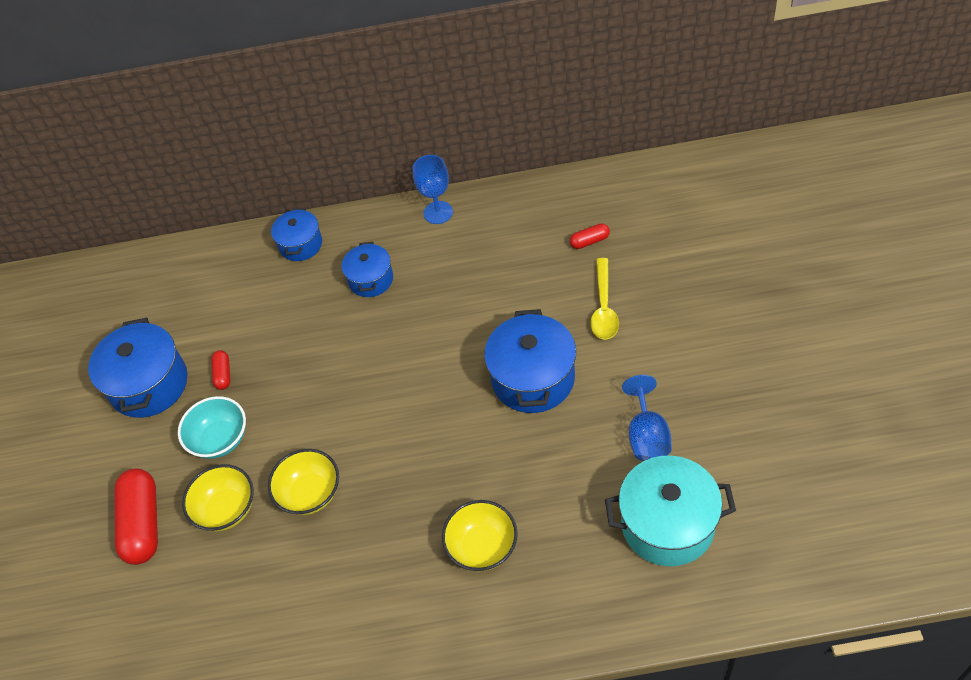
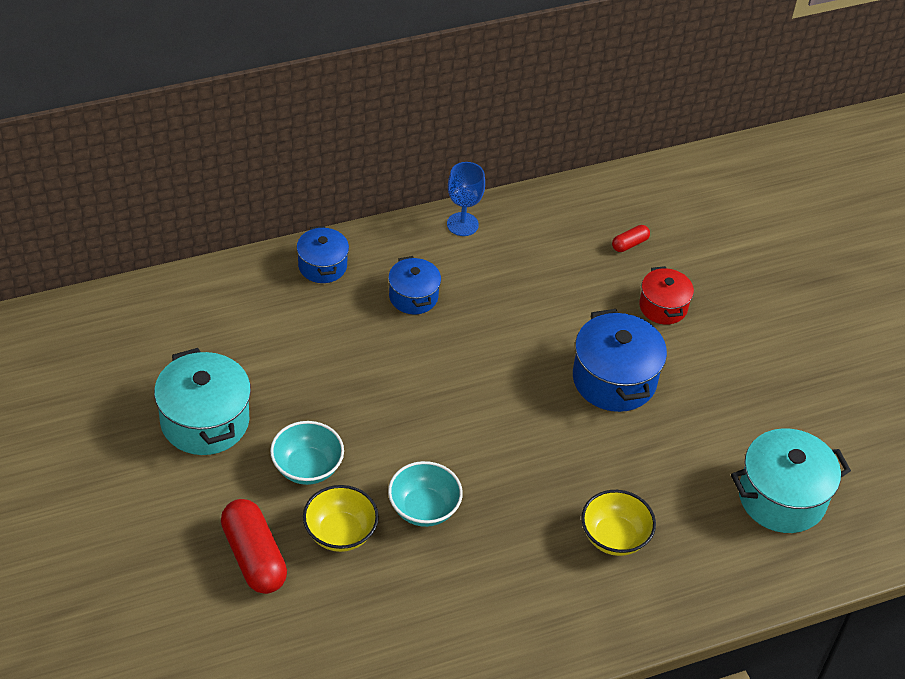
camera: 25 degrees left, 5 degrees down
(149, 384) = (205, 421): blue pot -> turquoise pot
(223, 374) = (285, 403): red capsule -> none
(310, 493) = (423, 508): yellow bowl -> turquoise bowl
(603, 307) = (663, 306): yellow spoon -> red pot
(647, 435) = (740, 421): blue goblet -> none

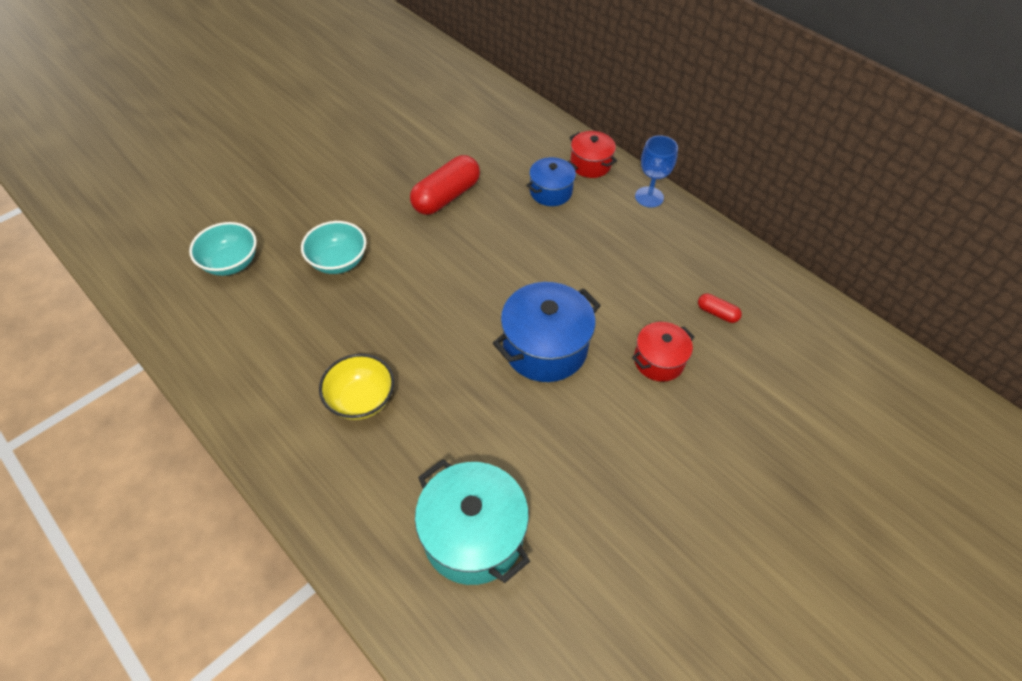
camera: 70 degrees right, 5 degrees up
(205, 421) = (366, 125): turquoise pot -> none
(254, 557) = (256, 185): red capsule -> red capsule (446, 196)
(307, 467) = (349, 186): turquoise bowl -> turquoise bowl (231, 263)
(322, 266) = (546, 136): blue pot -> none
(340, 533) = (295, 222): yellow bowl -> none
(389, 248) = (590, 164): none -> red pot

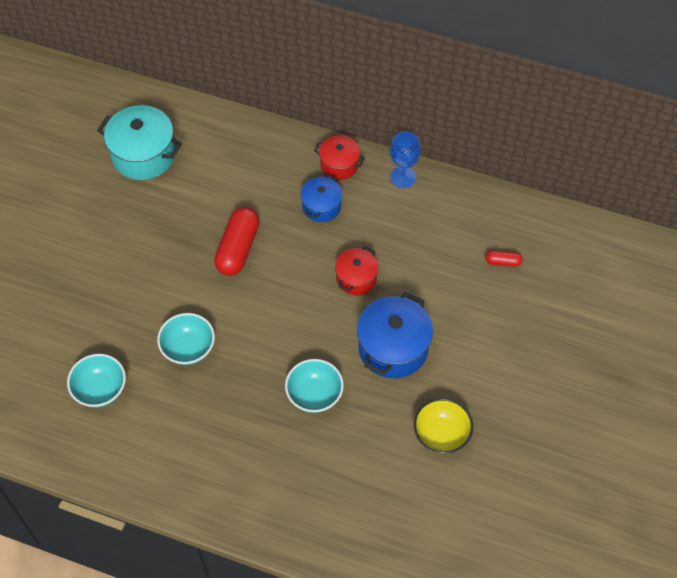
camera: 25 degrees left, 5 degrees up
(361, 400) = (283, 452): yellow bowl -> yellow bowl (441, 434)
(432, 357) = (314, 395): none -> turquoise bowl
(473, 535) = (421, 507): turquoise pot -> turquoise pot (143, 155)
(658, 361) = (479, 321): red pot -> red pot (356, 278)

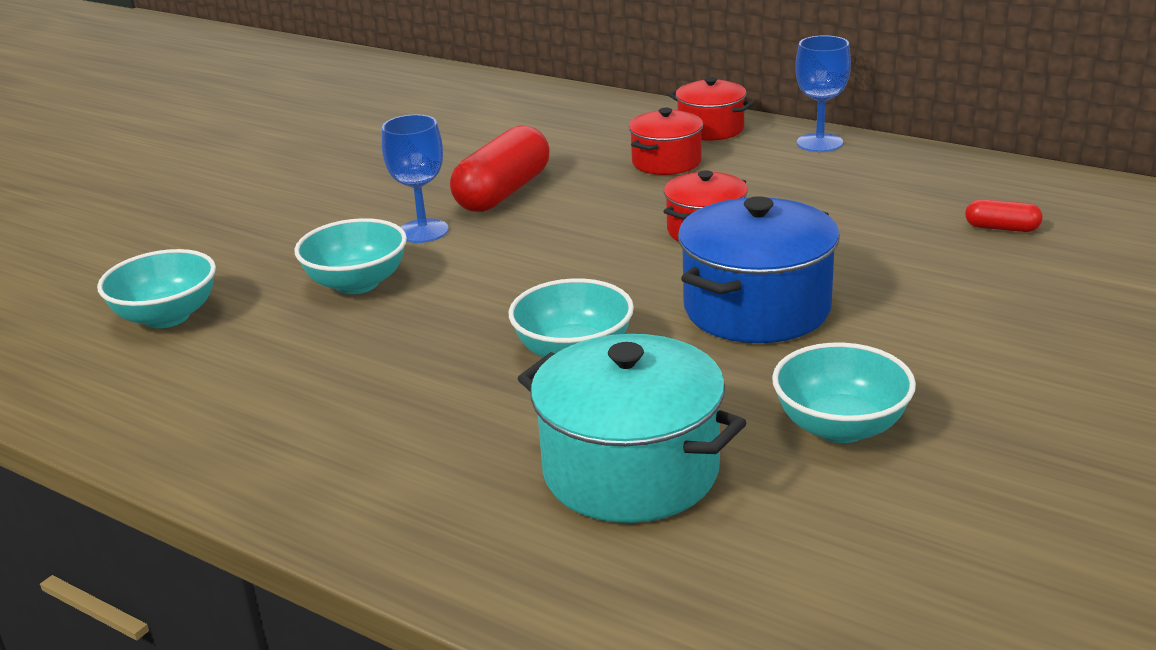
camera: 15 degrees right, 30 degrees down
(143, 155) = (399, 112): turquoise pot -> turquoise pot (631, 471)
(206, 294) = (423, 231): none -> blue goblet
(321, 206) = (666, 162): blue pot -> red pot
(441, 434) = (840, 427): yellow bowl -> turquoise bowl

